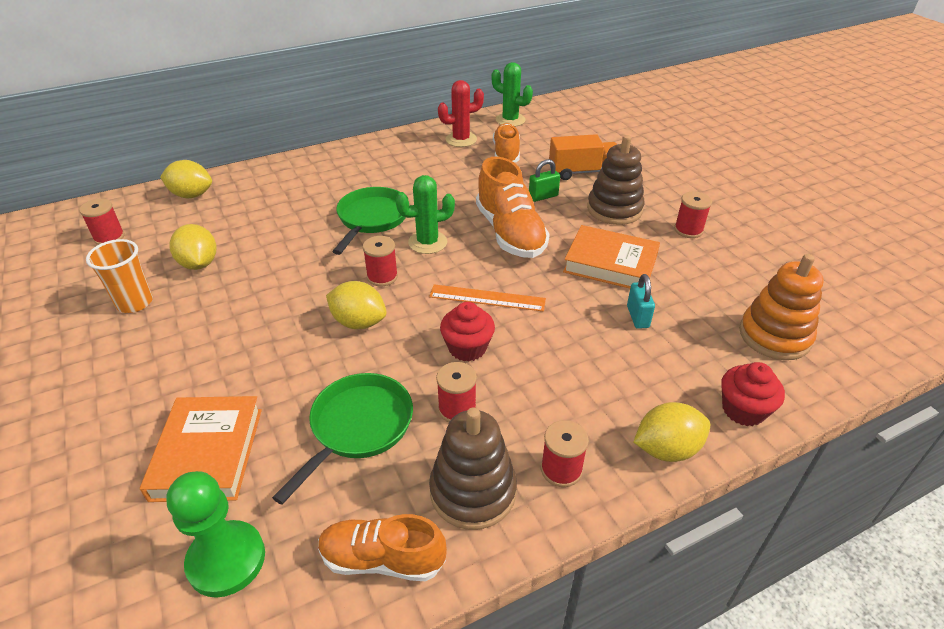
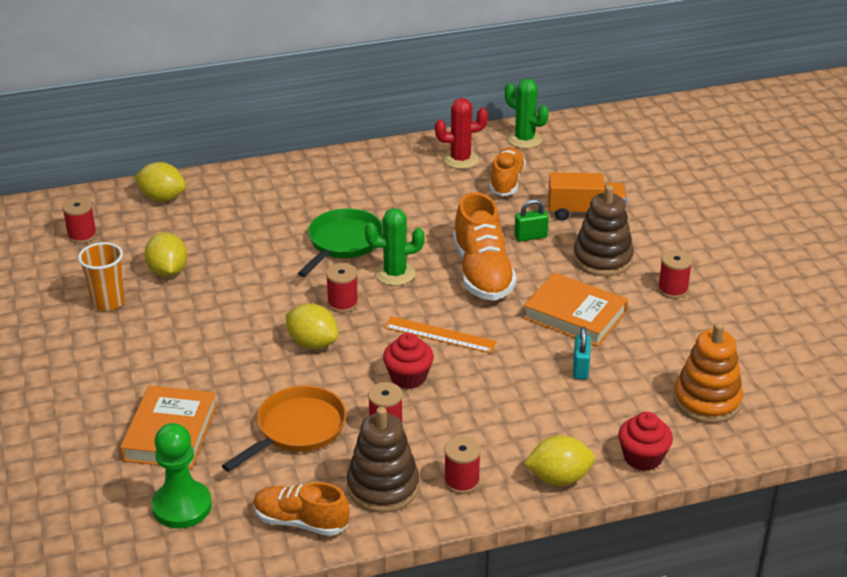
camera: 10 degrees right, 5 degrees down
(358, 427) = (297, 429): green pan -> orange pan

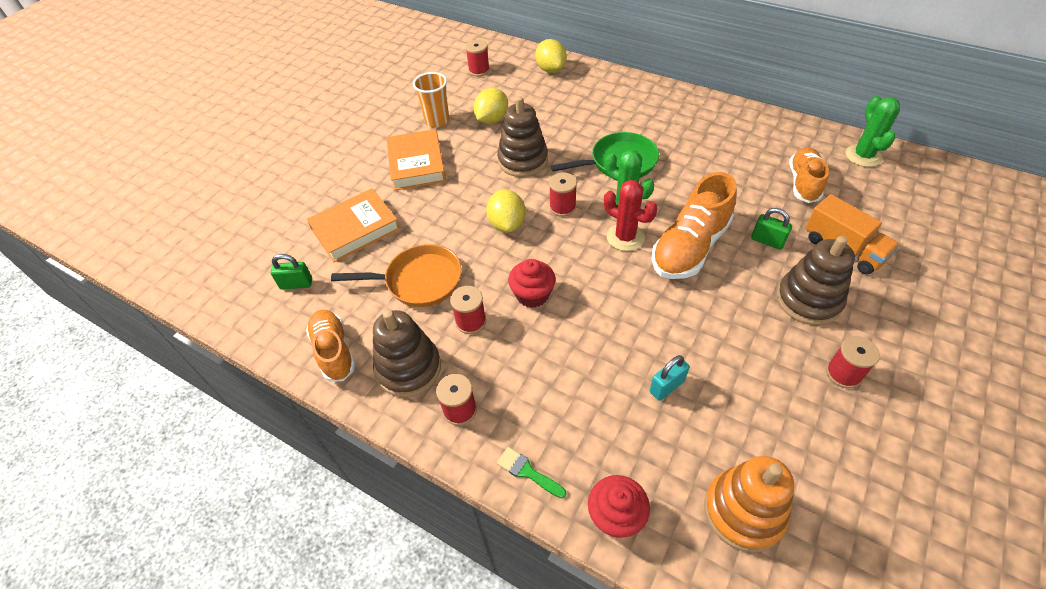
camera: 50 degrees right, 15 degrees up
(182, 506) = (296, 284): green pawn -> green padlock
(252, 288) = (523, 160): none -> brown stacking toy
(440, 335) = (596, 277): orange ruler -> none
(460, 159) = (786, 145): red cactus -> red cactus (625, 237)
(506, 182) = (803, 183): orange shoe -> orange shoe turned 45 degrees counterclockwise
(559, 478) = (527, 472): yellow lemon -> green brush
(575, 315) = (721, 334): orange book -> orange book (417, 164)

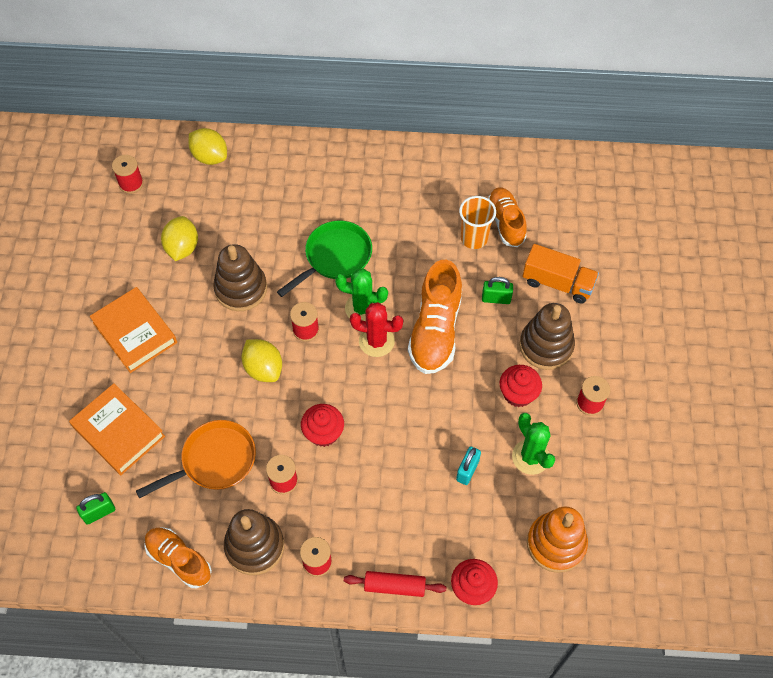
camera: 30 degrees left, 10 degrees up
(355, 229) = (118, 432): orange book -> orange book turned 75 degrees counterclockwise
(437, 121) = (124, 269): orange cup -> orange cup (474, 238)
(527, 472) = (394, 586): green brush -> red rolling pin
(757, 333) = (518, 393): none -> red cupcake
(863, 156) = (546, 172): green cactus -> green cactus (530, 457)

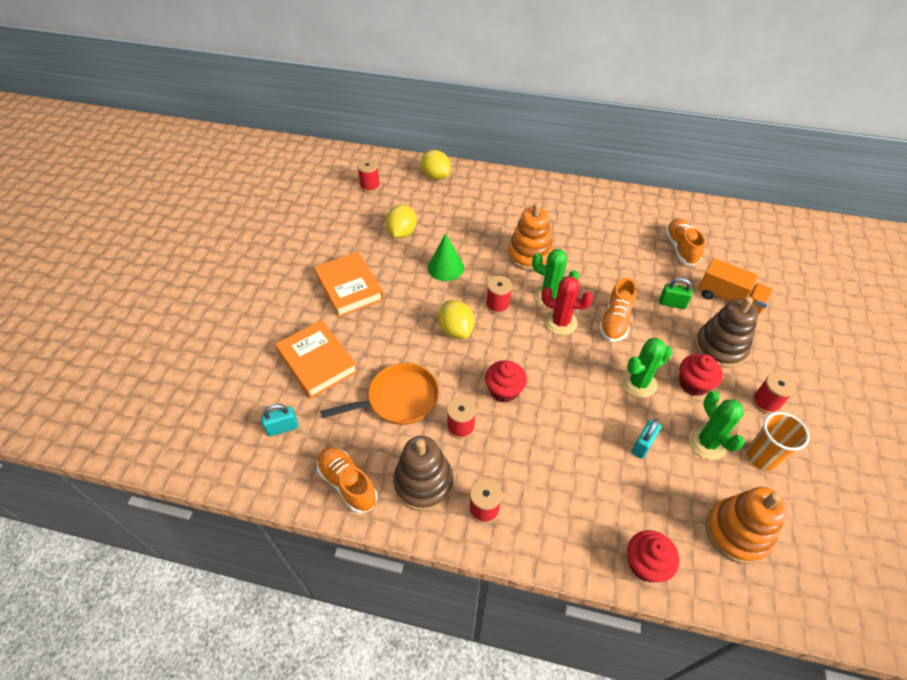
camera: 10 degrees right, 10 degrees down
(99, 512) = (283, 428): green padlock -> turquoise padlock
(241, 289) = (445, 267): brown stacking toy -> green cone
(335, 257) = (529, 255): green pan -> orange stacking toy
(394, 586) = (562, 547): red rolling pin -> none
(435, 330) = (615, 321): orange shoe -> orange shoe, size x0.66
(462, 401) = (638, 383): none -> green cactus
(474, 238) = (652, 256): orange cup -> orange cup (762, 457)

